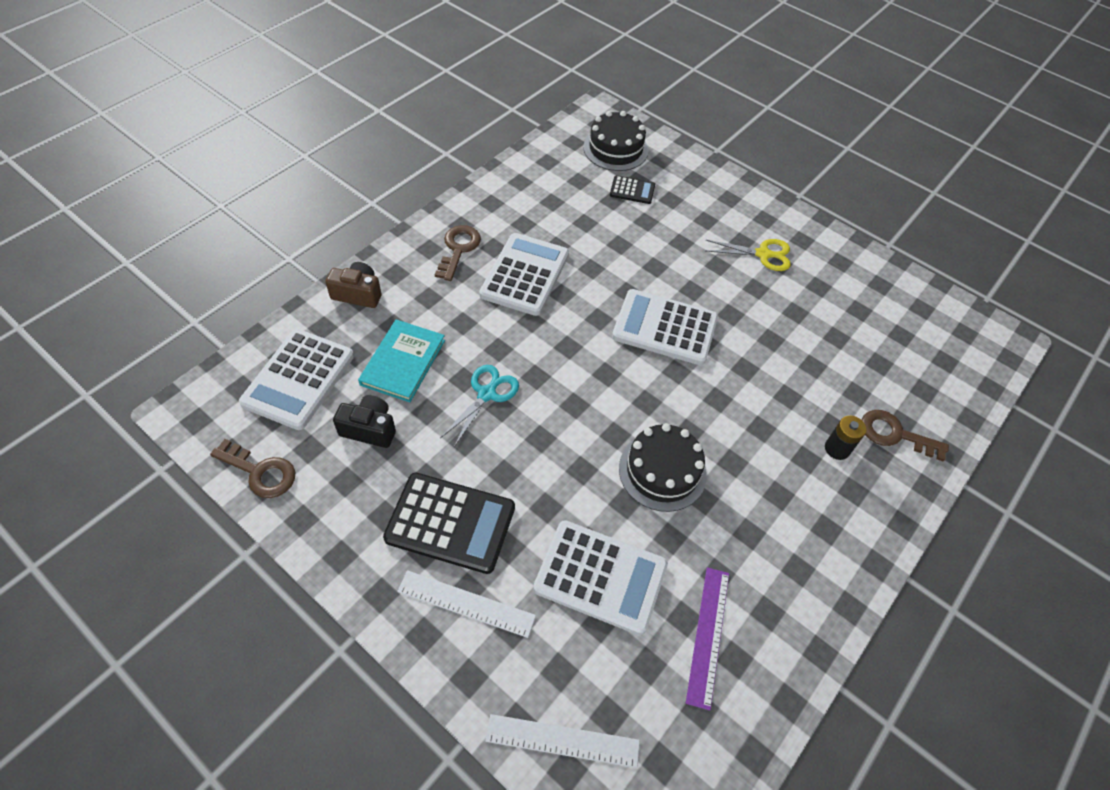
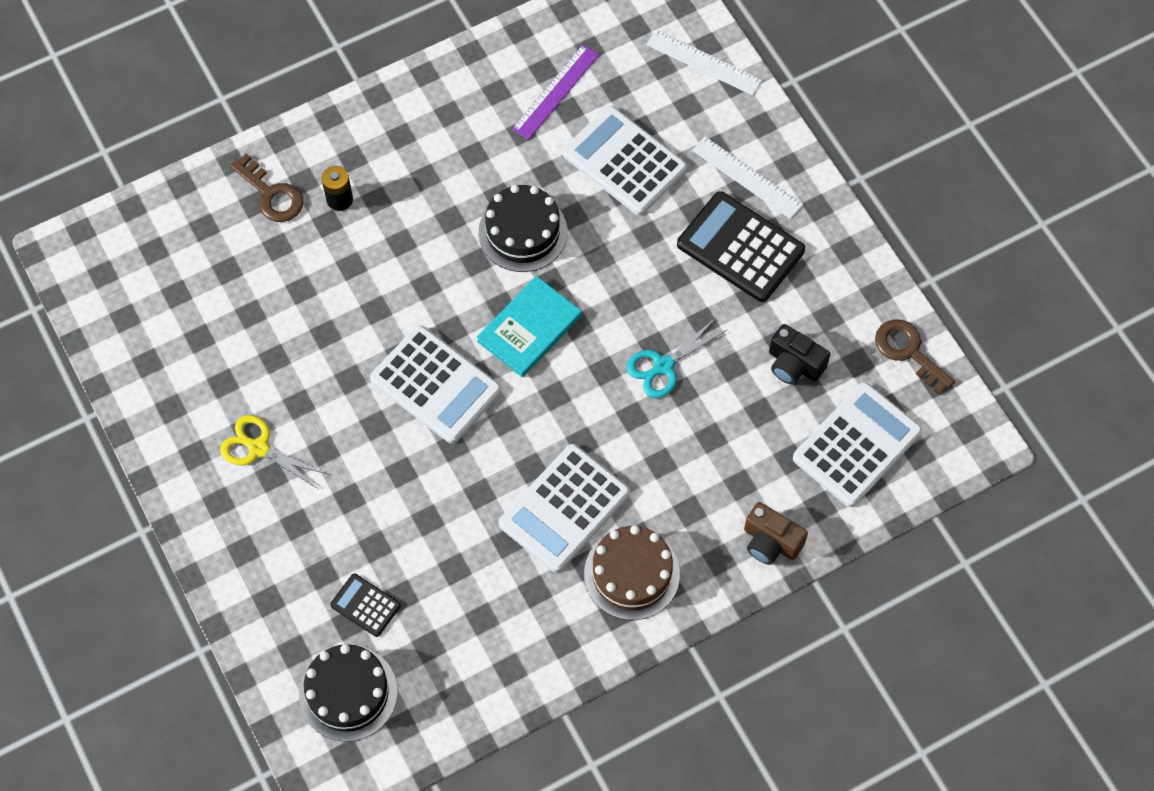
camera: 155 degrees left, 10 degrees up
(403, 362) = (741, 431): turquoise book -> turquoise book (529, 328)
(458, 249) = (631, 574): brown key -> brown cake

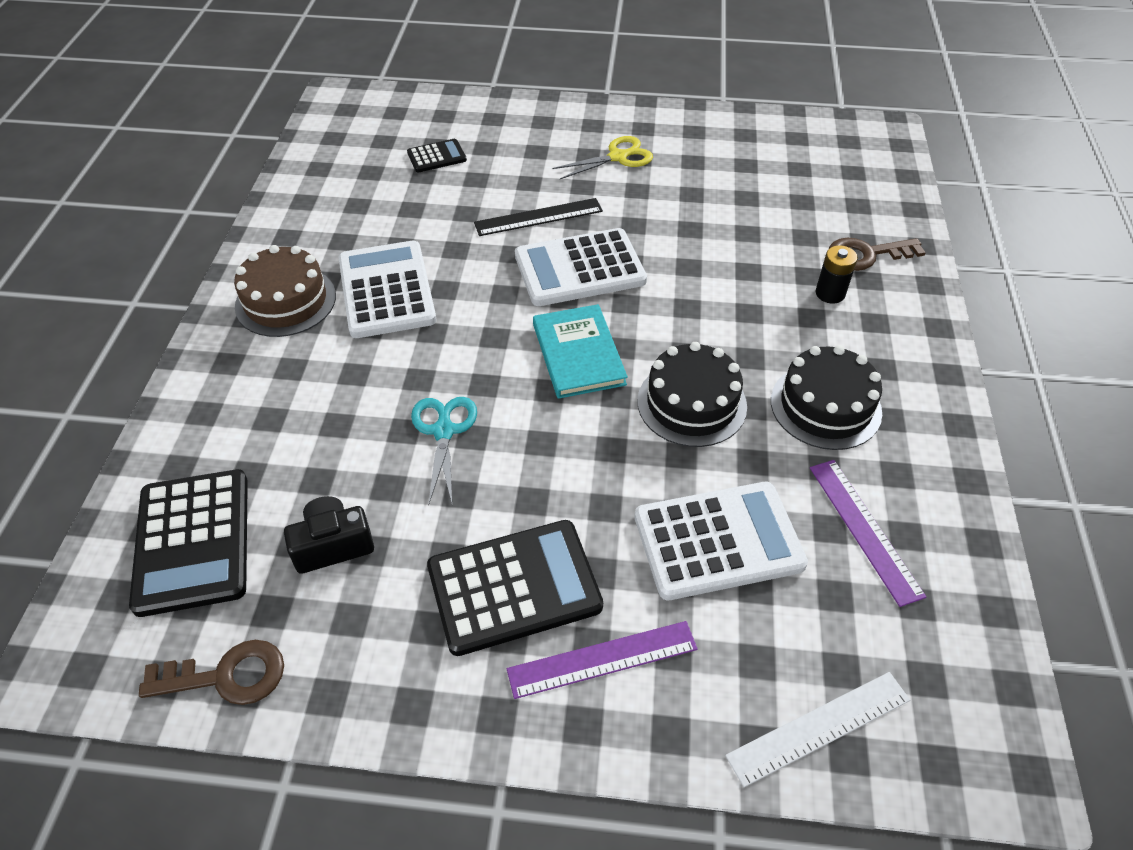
camera: 125 degrees right, 15 degrees down
(348, 693) = (385, 125): black cake -> black cake (825, 406)
(392, 458) = (538, 217): none -> black ruler
(747, 177) = (602, 659): white ruler -> purple ruler
(770, 542) = (195, 408): brown camera -> none
(856, 445) = (193, 541): white calculator -> black calculator

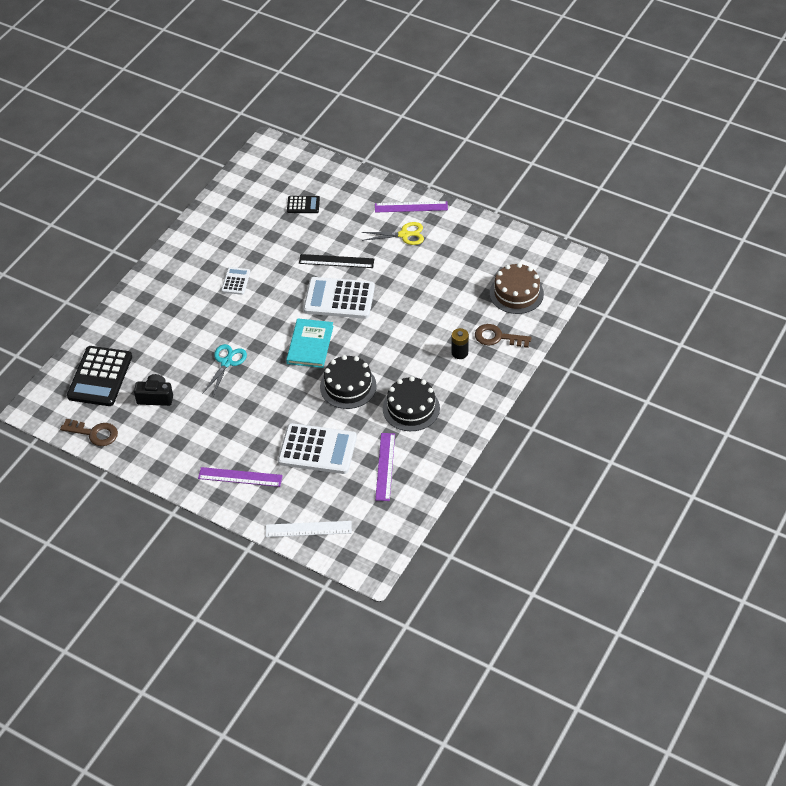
camera: 25 degrees right, 0 degrees up
(285, 301) = (184, 272): brown cake -> brown cake (516, 293)
(386, 290) = (236, 281): white calculator -> white calculator, size x0.51
(514, 587) = (220, 438): black calculator -> none
(602, 121) = (411, 207): none -> purple ruler

